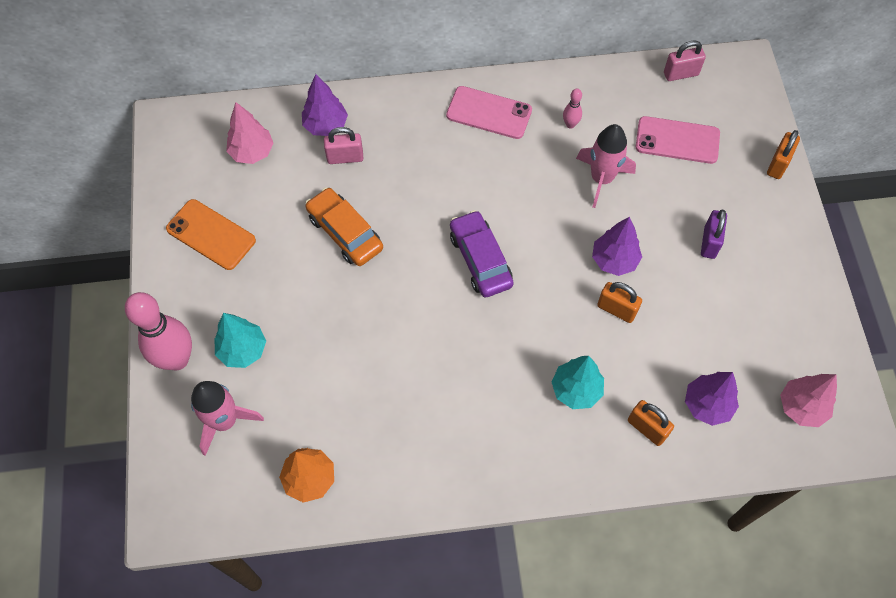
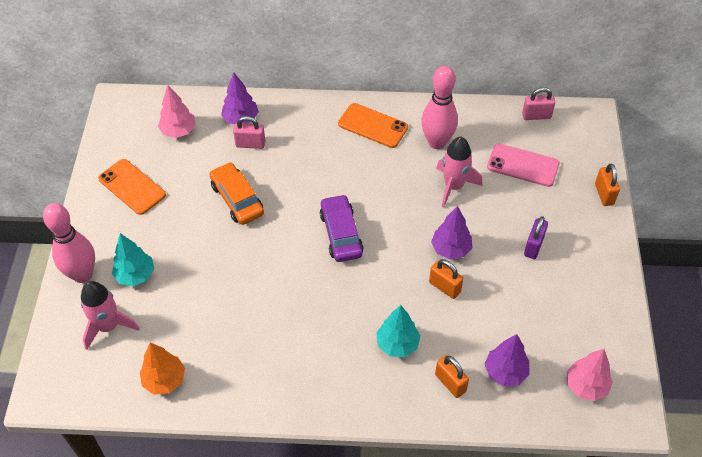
camera: 10 degrees right, 10 degrees down
(489, 113) = (373, 126): pink phone -> orange phone
(570, 124) = (437, 142): pink bowling pin -> pink bowling pin, size x2.28
(778, 164) = (604, 194): orange padlock -> orange padlock turned 45 degrees counterclockwise

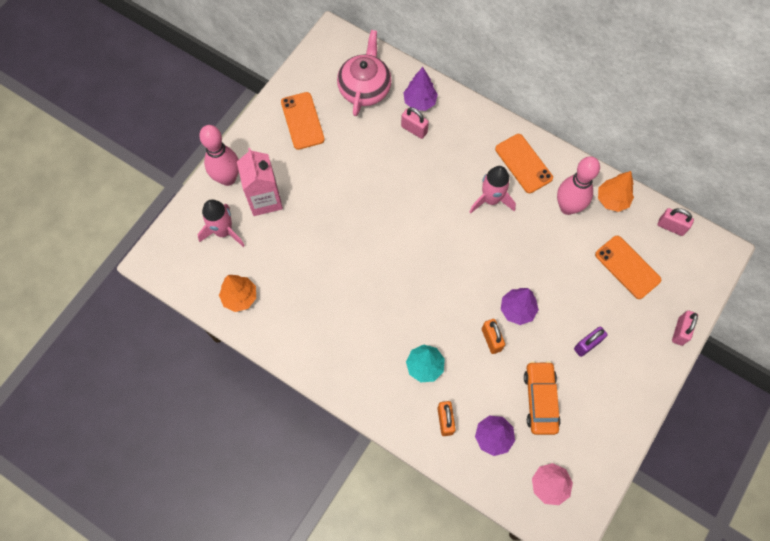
camera: 30 degrees right, 15 degrees up
(135, 275) = (265, 199): turquoise tree -> pink carton
(179, 131) = (365, 88): pink tree -> pink teapot
(237, 199) = (375, 174): orange car -> orange car (540, 400)
(341, 234) = (438, 248): purple car -> none
(454, 186) = (556, 255): pink rocket -> pink rocket (491, 199)
(471, 118) = (612, 200): none -> orange tree
(523, 165) = (627, 267): pink phone -> orange phone
(604, 194) = (680, 331): orange padlock -> pink padlock

